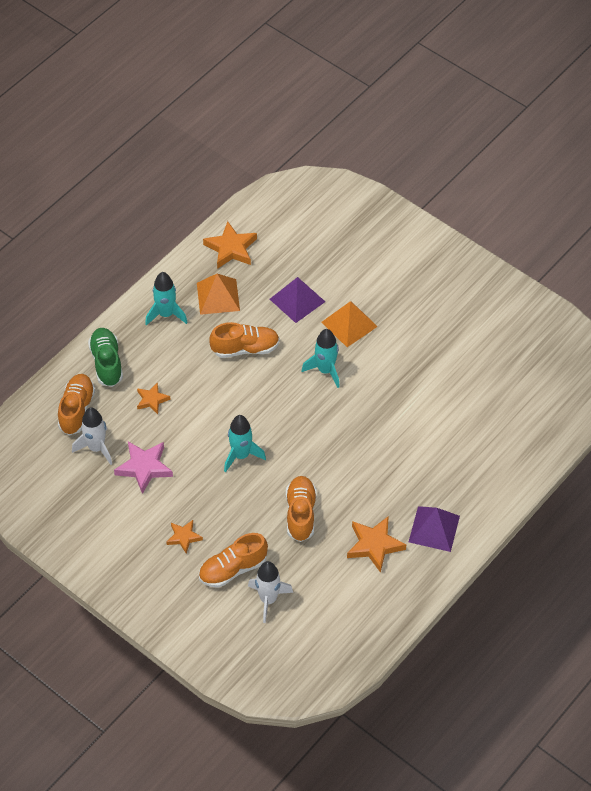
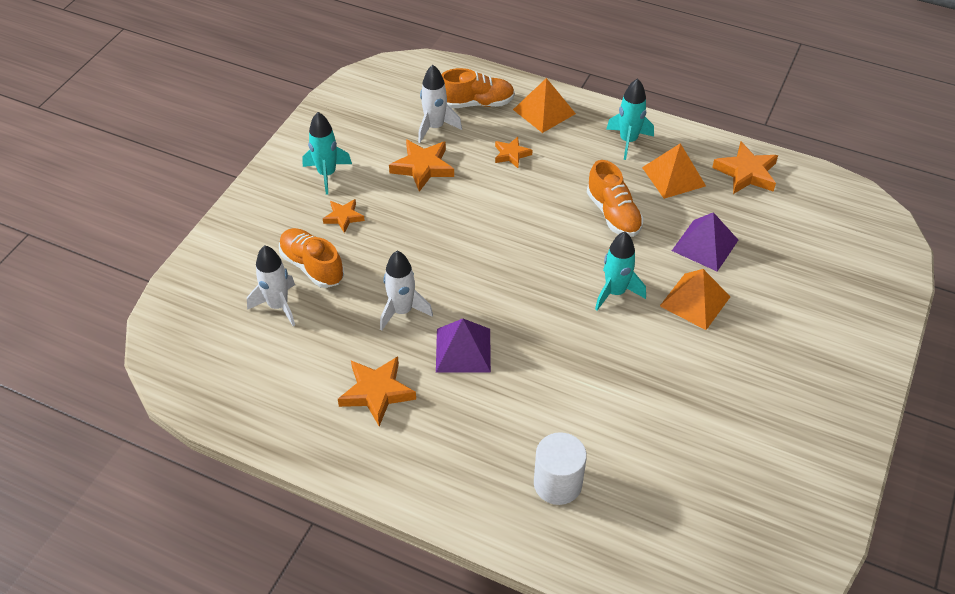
camera: 75 degrees right, 5 degrees down
(107, 363) = (544, 111): green shoe -> orange pyramid
(144, 467) = (423, 167): pink star -> orange star
(241, 455) = (465, 241): turquoise rocket -> turquoise rocket (327, 174)
(300, 514) = (402, 311): orange shoe -> white rocket
(434, 529) = (418, 451): purple pyramid -> purple pyramid (463, 350)
(481, 451) = (557, 483): none -> white cylinder

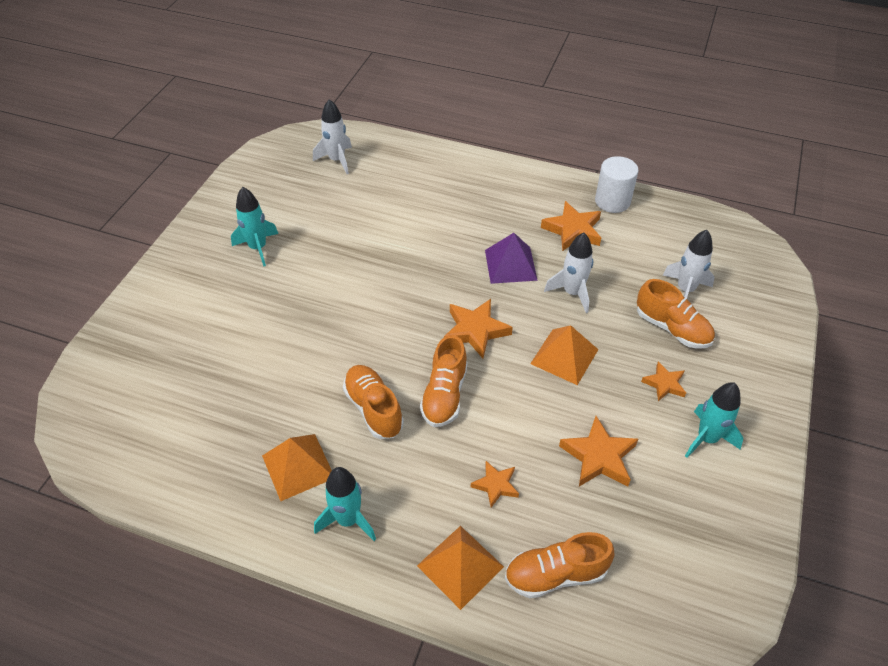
camera: 175 degrees right, 0 degrees up
(435, 127) = (601, 524): white rocket -> white rocket (337, 160)
(548, 221) = (444, 395): none -> orange shoe
(557, 483) = (426, 184): white cylinder -> white cylinder (612, 201)
(615, 292) = (376, 323): turquoise rocket -> turquoise rocket (258, 248)
(695, 301) = (302, 320): orange pyramid -> orange pyramid (564, 356)
(705, 245) = (279, 378): purple pyramid -> none
(746, 173) = (208, 479): orange star -> orange star (475, 331)

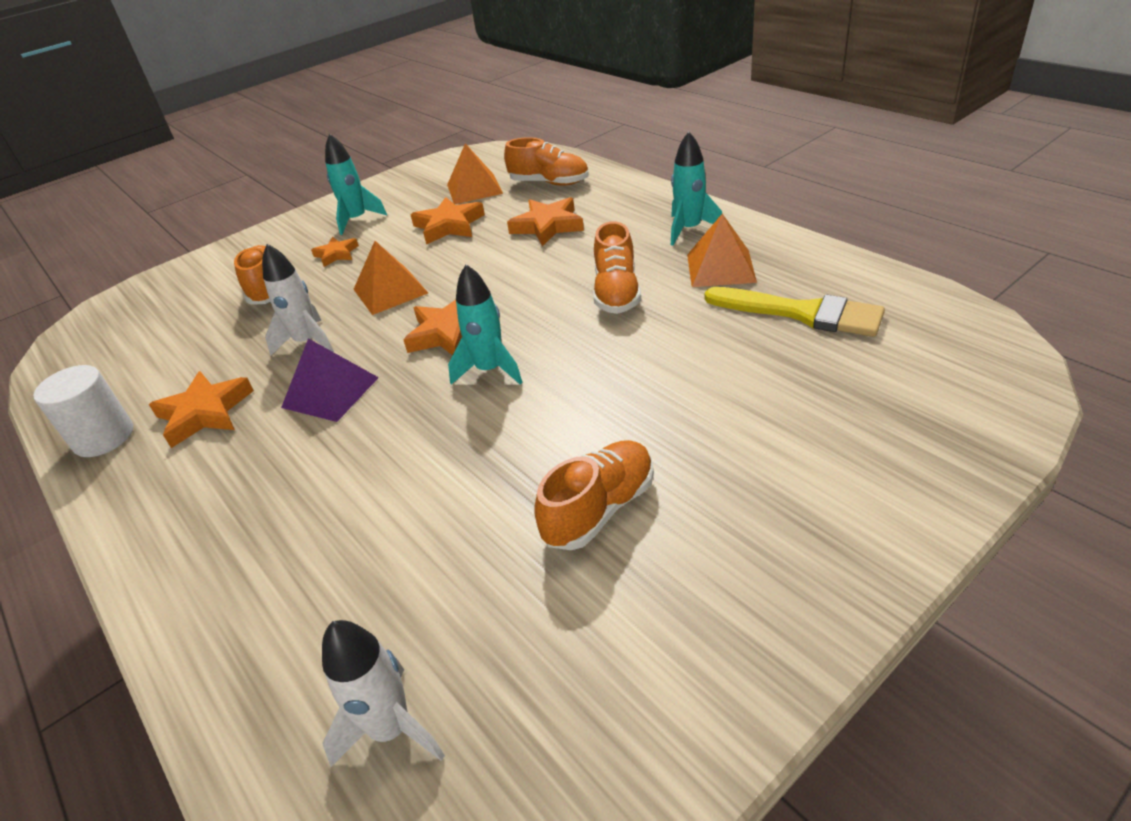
camera: 145 degrees left, 10 degrees down
(219, 428) = (802, 313): none -> yellow brush
(258, 248) = (672, 543): turquoise rocket -> turquoise rocket (490, 370)
(444, 395) = (535, 288): orange shoe -> orange shoe (599, 509)
(460, 566) = (614, 195): orange pyramid -> orange pyramid (474, 189)
(495, 485) = (547, 226): orange star -> orange star, size x1.64
(685, 290) = (204, 315): white rocket -> none

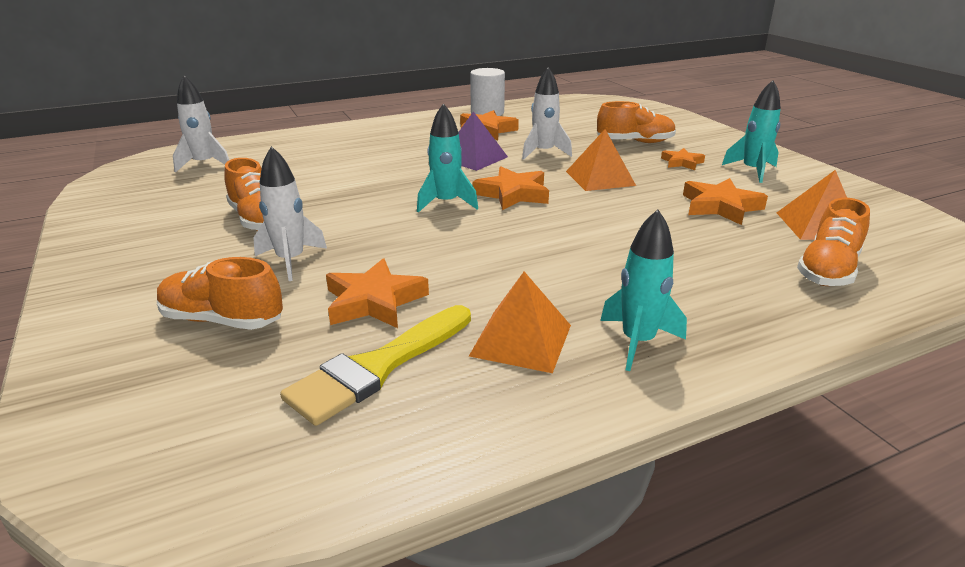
camera: 100 degrees right, 10 degrees down
(547, 226) = (695, 254): orange star -> orange star (374, 301)
(616, 293) = (517, 268): orange shoe -> orange shoe (222, 320)
(683, 428) = (291, 261): none -> white rocket

